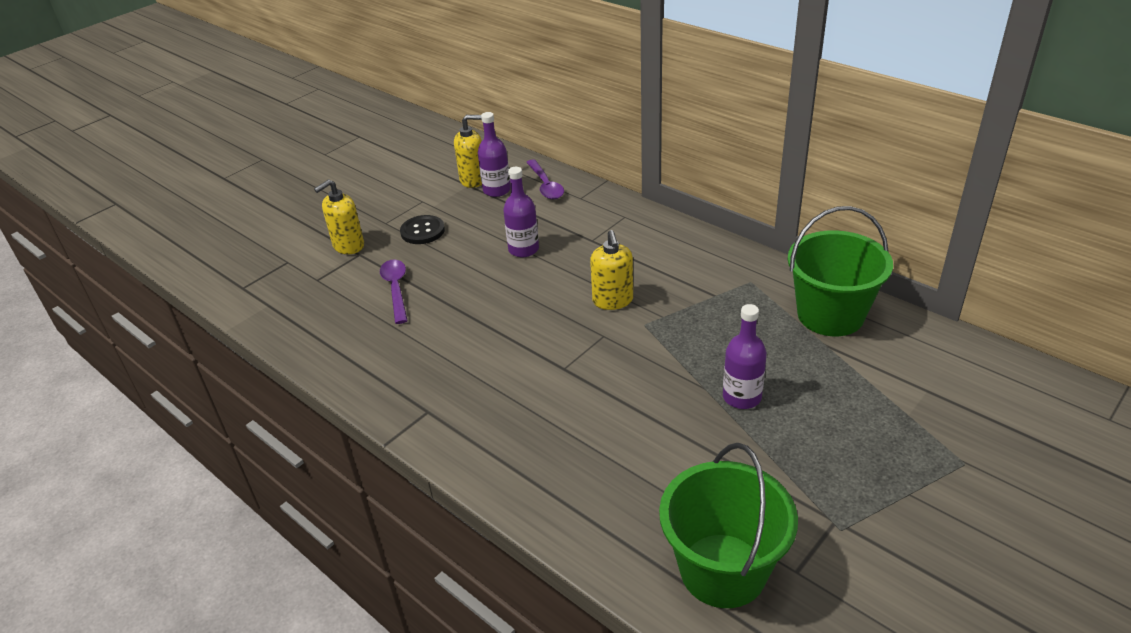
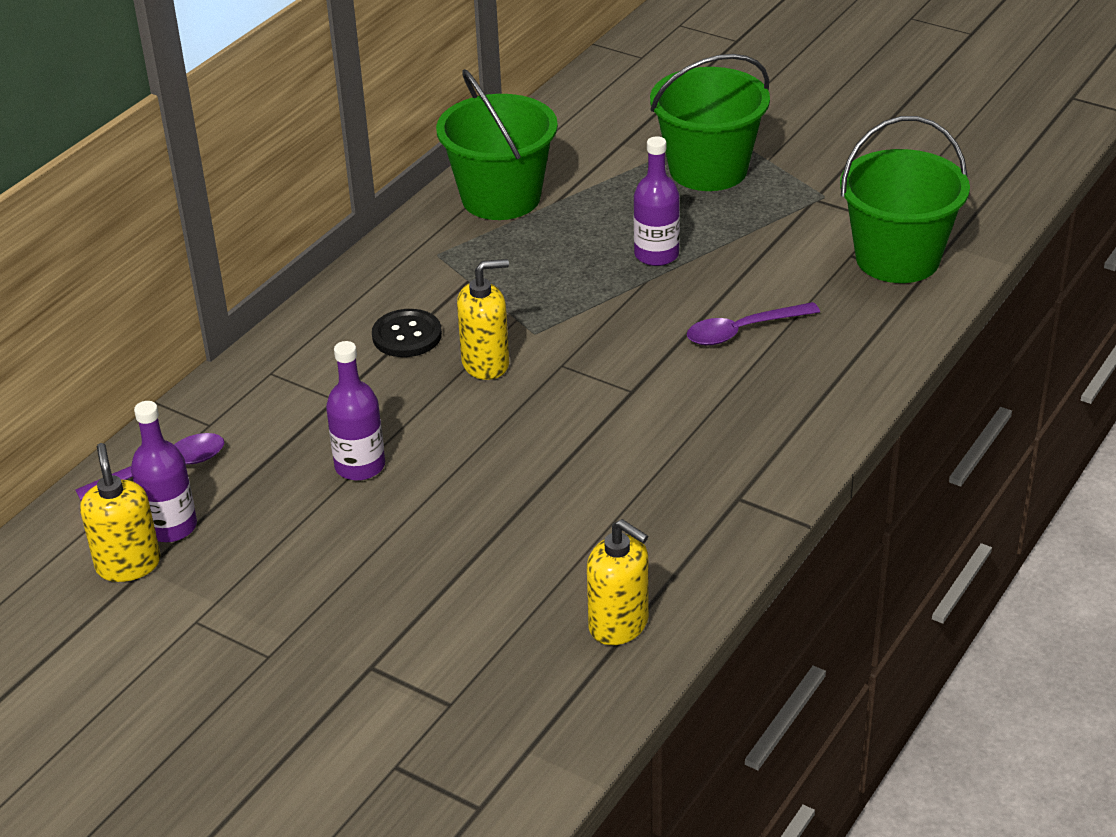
camera: 100 degrees left, 0 degrees up
(348, 246) = (345, 689): yellow soap dispenser -> yellow soap dispenser (619, 624)
(396, 289) = (472, 592): purple spoon -> purple spoon (742, 331)
(422, 231) = (300, 597): black button -> black button (407, 335)
(886, 446) = (708, 169): none -> green bucket

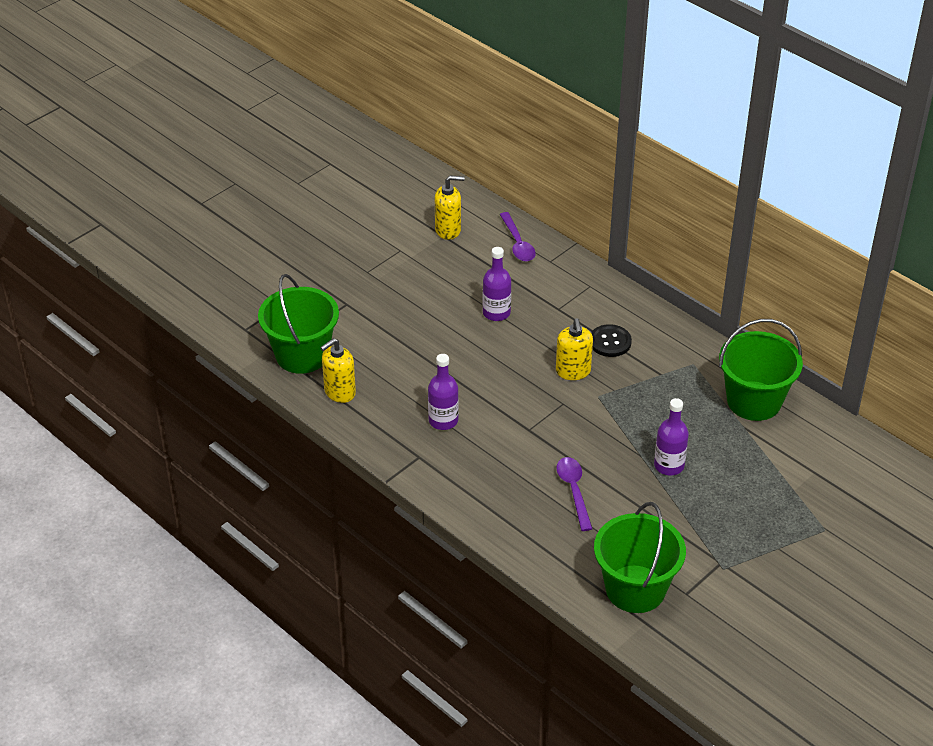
camera: 100 degrees right, 5 degrees up
(171, 527) = (471, 244): purple bottle -> purple bottle (443, 420)
(708, 169) = (770, 512): green bucket -> green bucket (302, 355)

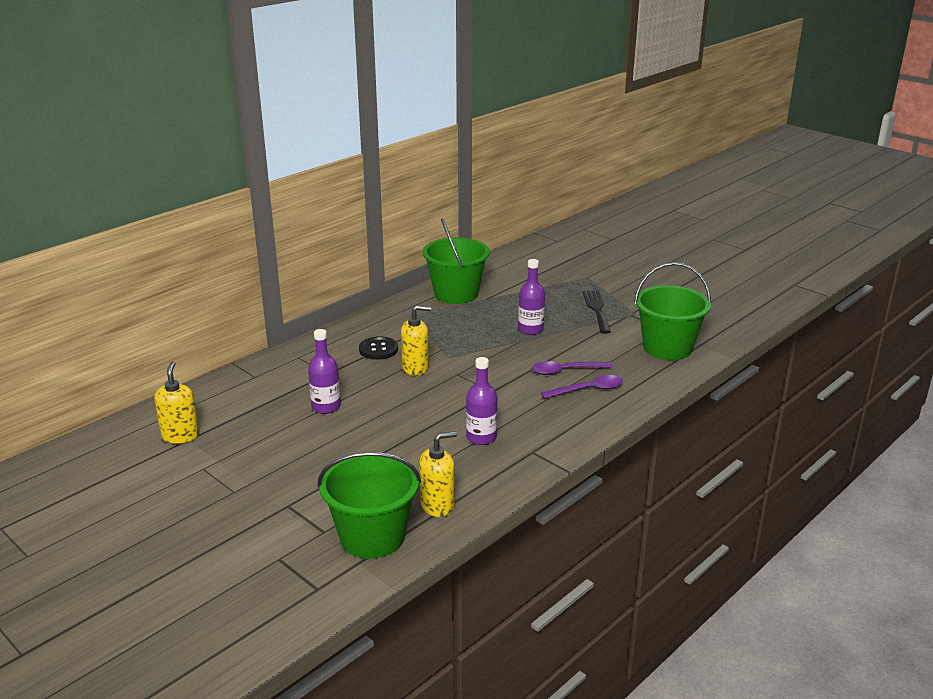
camera: 90 degrees left, 15 degrees down
(339, 392) = (438, 505): yellow soap dispenser -> yellow soap dispenser turned 75 degrees counterclockwise
(518, 244) = (221, 393): purple spoon -> purple spoon (588, 390)
(729, 531) = (596, 309): none -> black fork

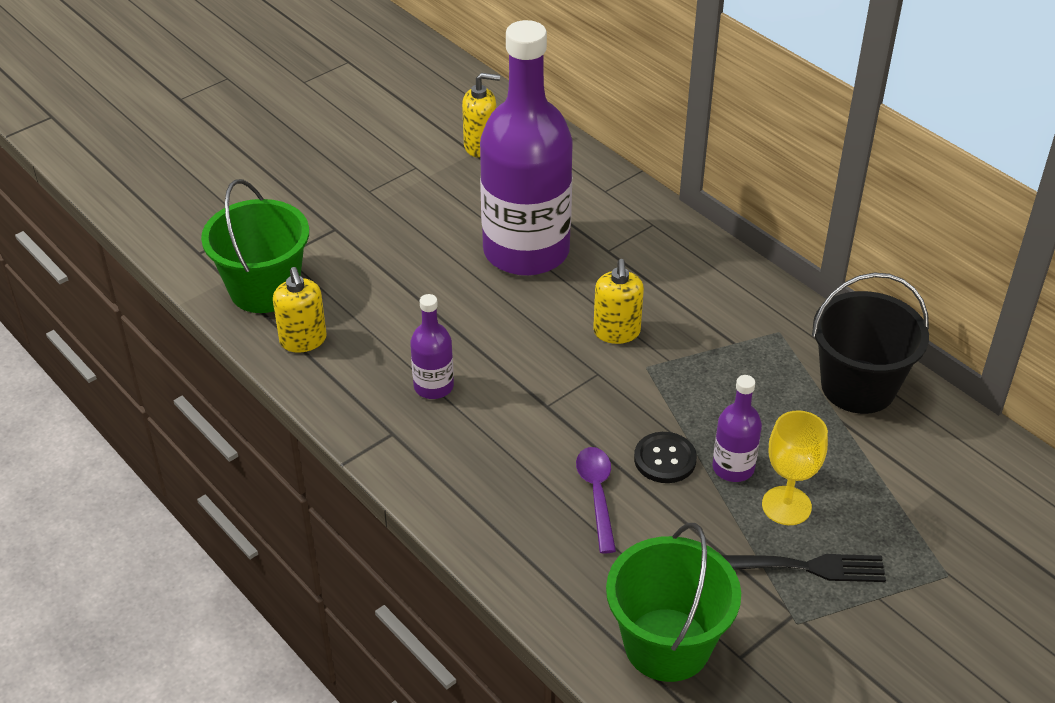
camera: 95 degrees right, 15 degrees up
(326, 407) = (526, 251): purple bottle -> purple bottle, size x2.37
(378, 349) = (670, 297): black button -> black button (665, 459)
(456, 294) = (858, 386): green bucket -> black bucket
(555, 315) = (786, 506): none -> yellow goblet
(588, 390) = (538, 514): purple spoon -> none

